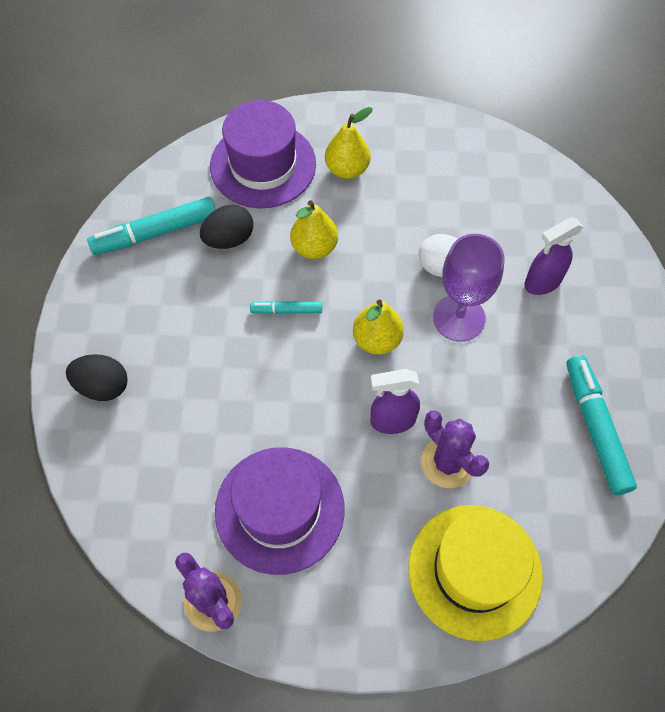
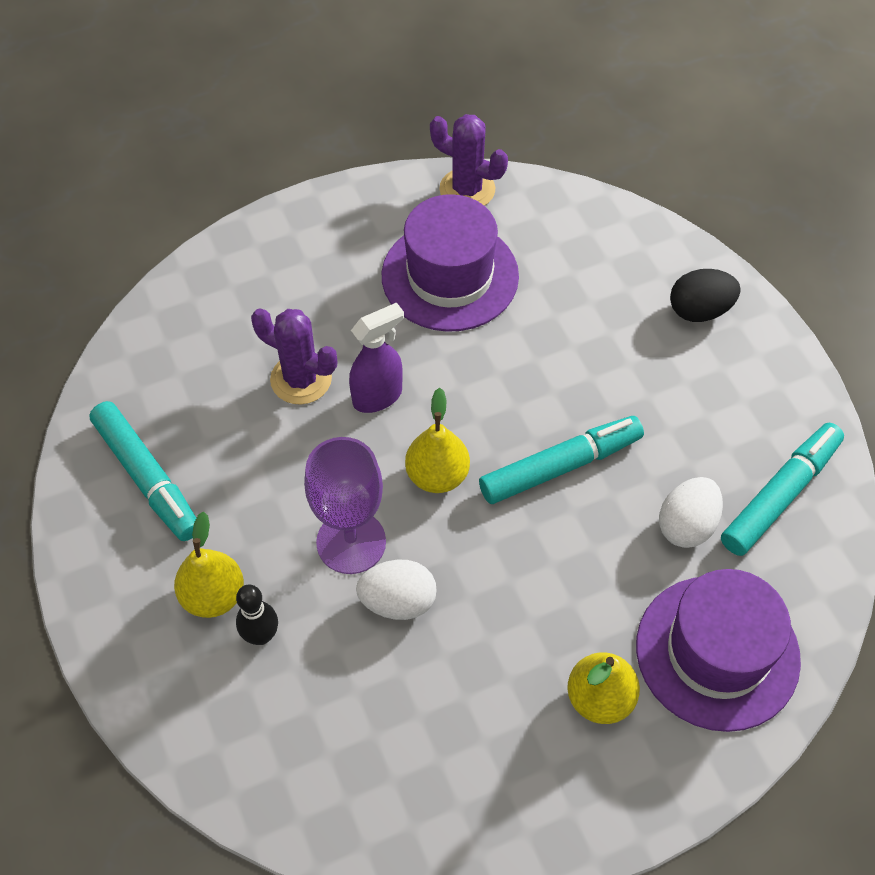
camera: 155 degrees right, 5 degrees down
(229, 239) = (686, 525): black egg -> white egg
(286, 310) = (560, 466): turquoise marker -> turquoise marker, size x1.87
(314, 247) = (575, 559): yellow pear -> yellow pear (213, 596)
(475, 571) = (237, 297): yellow hat -> none
(542, 282) = (261, 635): purple spray bottle -> black bowling pin

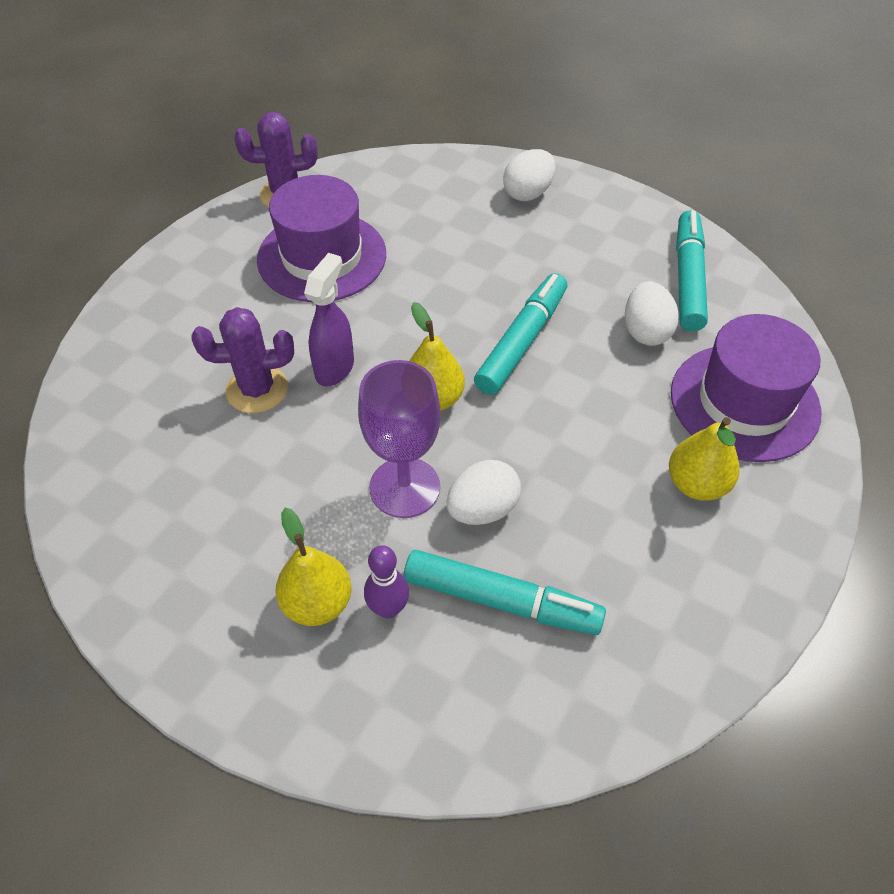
camera: 35 degrees left, 5 degrees down
(147, 477) = (174, 542): turquoise marker -> turquoise marker (501, 600)
(261, 635) = (388, 608): black bowling pin -> purple bowling pin
(699, 310) = (528, 193): black egg -> white egg

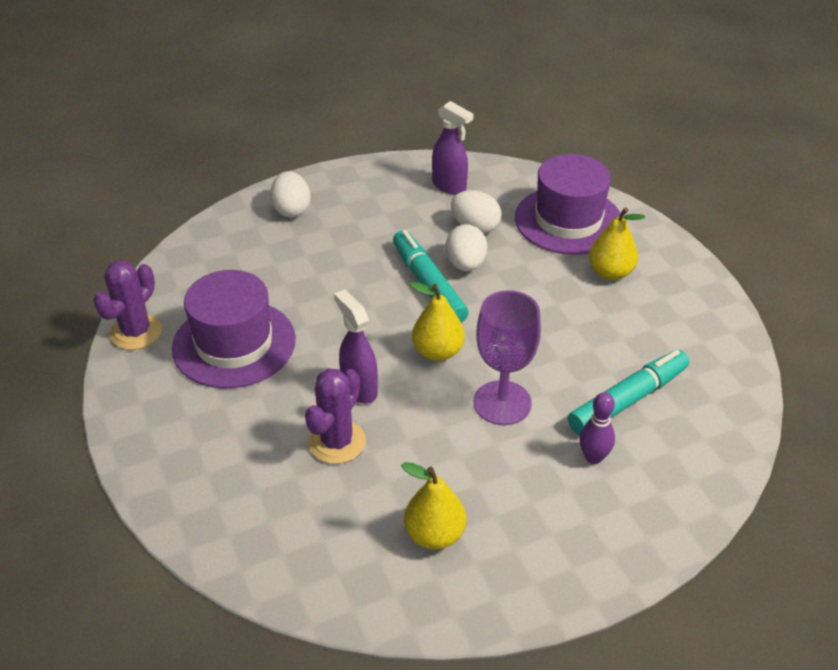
camera: 55 degrees left, 10 degrees down
(317, 603) = (561, 492): yellow pear -> yellow pear (434, 534)
(482, 509) = (552, 374): white egg -> white egg (465, 264)
(688, 278) = (449, 186): turquoise marker -> purple spray bottle

